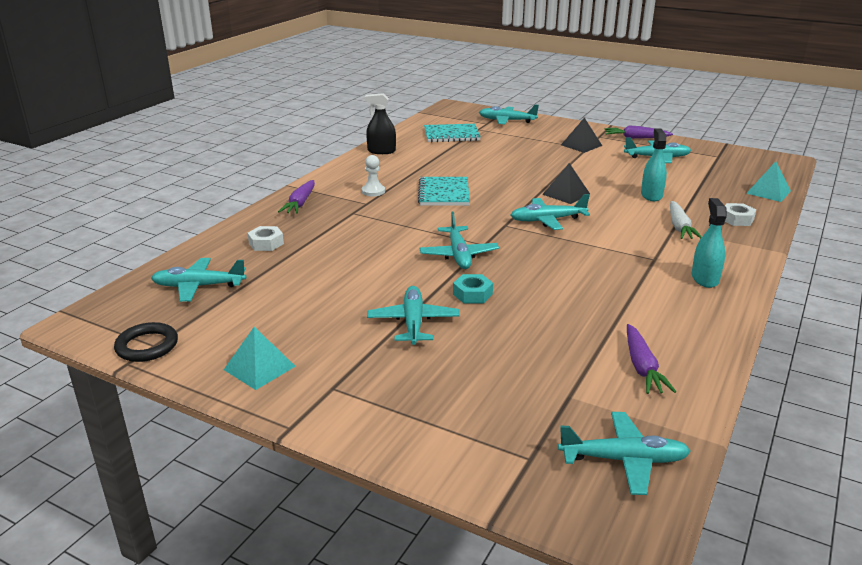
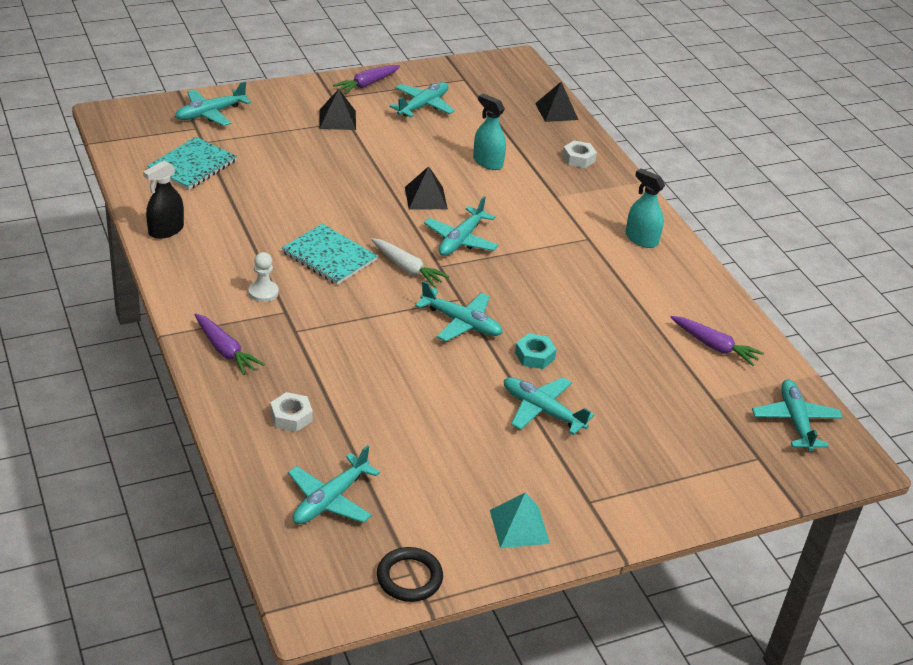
camera: 55 degrees left, 10 degrees up
(623, 460) = (795, 421): turquoise plane -> turquoise plane turned 45 degrees counterclockwise
(679, 227) = (556, 191): white carrot -> white carrot (407, 268)
(768, 192) = (556, 111): turquoise pyramid -> black pyramid

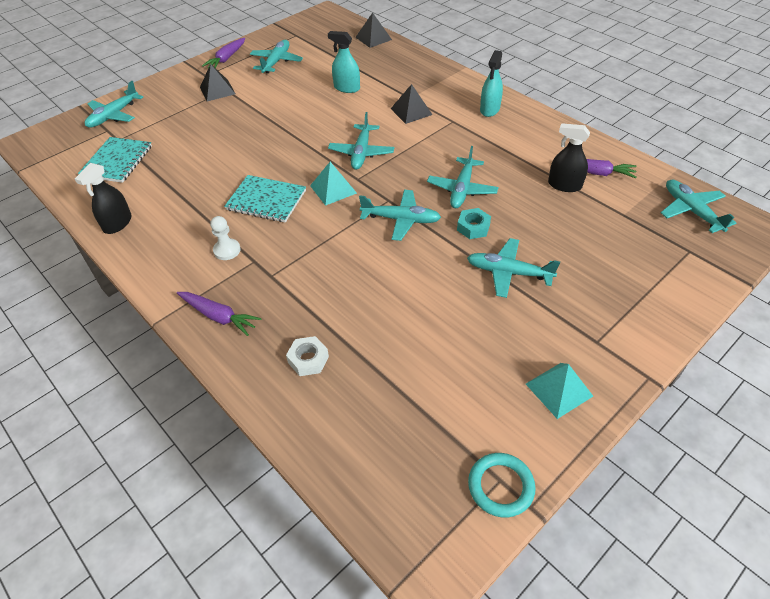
camera: 15 degrees left, 10 degrees up
(330, 499) = (386, 431): turquoise plane -> turquoise plane (462, 189)
(407, 268) = (333, 189): white carrot -> turquoise pyramid
(409, 578) = (500, 486): black ring -> turquoise ring
(426, 198) = (316, 128): black pyramid -> black pyramid (411, 111)
(578, 159) = (409, 66): white nut -> none
(641, 239) = (489, 109): turquoise spray bottle -> turquoise spray bottle turned 90 degrees counterclockwise
(668, 348) = (564, 185): none -> black spray bottle

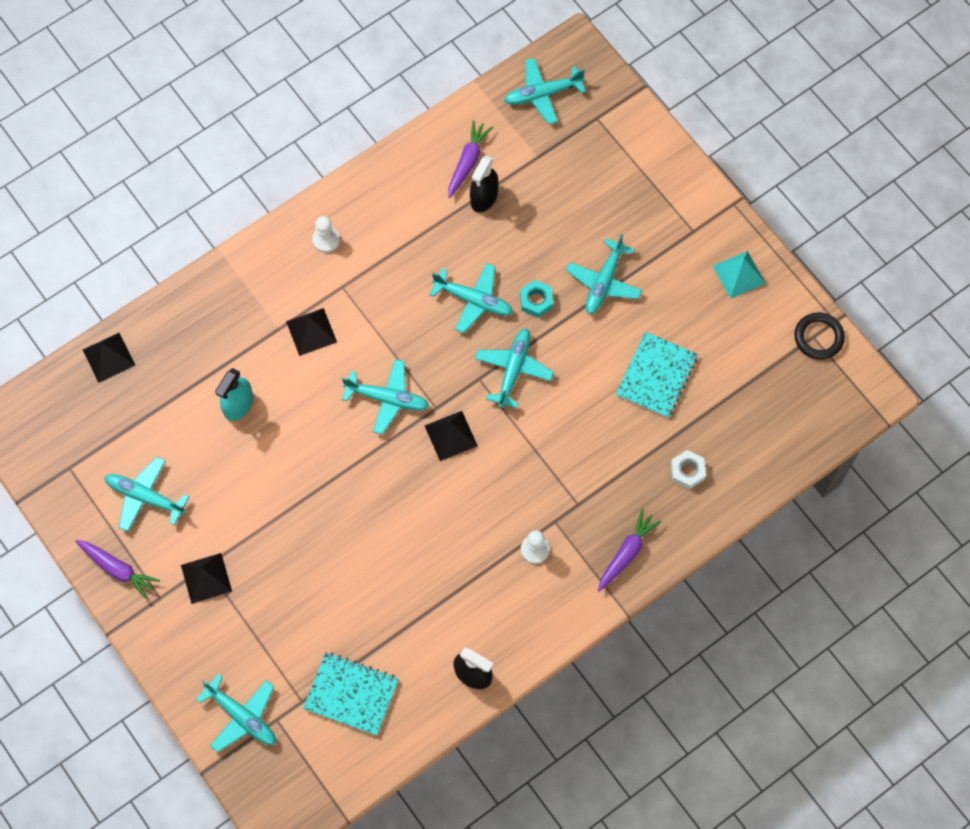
camera: 85 degrees left, 20 degrees up
(266, 200) = (458, 509): turquoise notebook -> turquoise notebook (656, 376)
(333, 189) = (451, 435): turquoise pyramid -> black pyramid
(489, 109) = (326, 240): turquoise spray bottle -> white pawn
(500, 486) = (818, 337): turquoise ring -> black ring

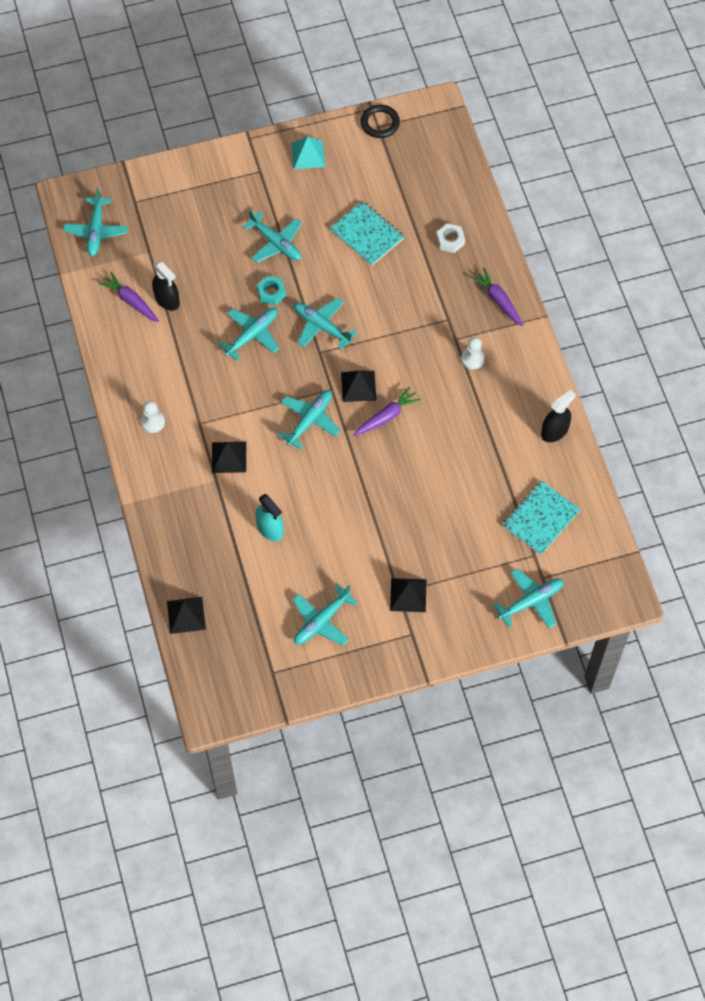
camera: 70 degrees left, 5 degrees down
(117, 569) = (375, 659): purple carrot -> purple carrot (386, 416)

